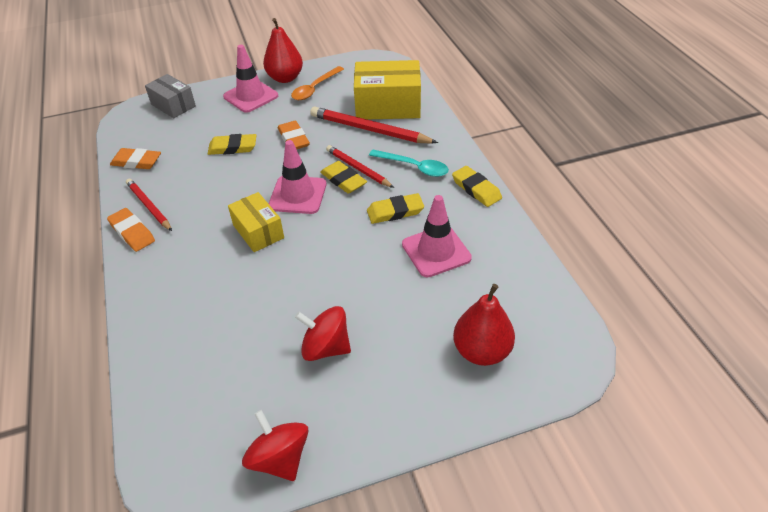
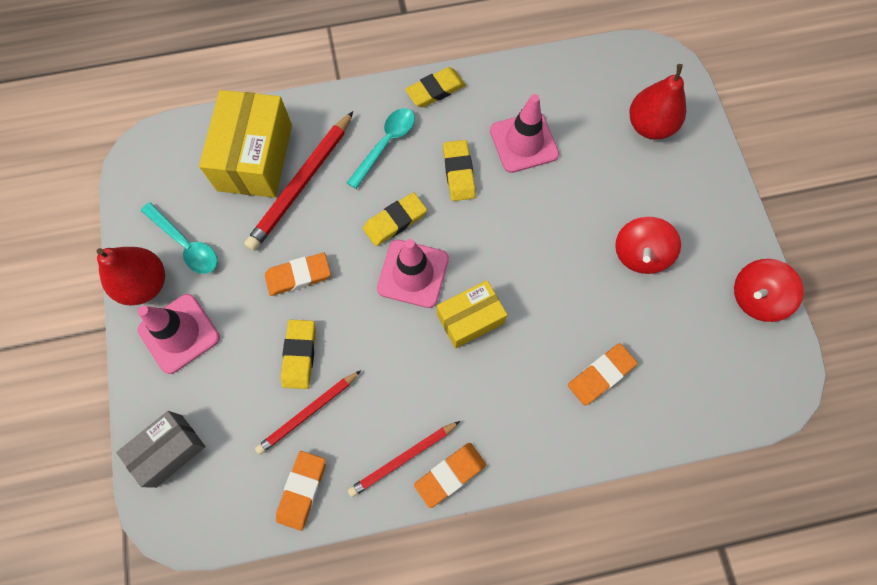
camera: 85 degrees left, 25 degrees up
(202, 322) = (601, 375): none -> orange eraser
(315, 88) = (186, 244): orange spoon -> turquoise spoon
(358, 168) = (376, 203): red pencil -> red pencil (308, 413)

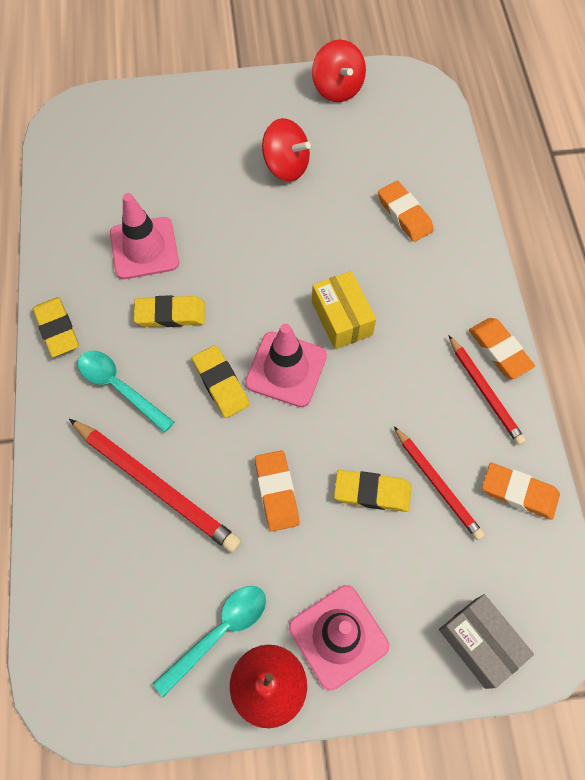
camera: 85 degrees left, 5 degrees down
(255, 157) = (108, 543): yellow box -> none
(649, 126) = (147, 137): red pear -> none

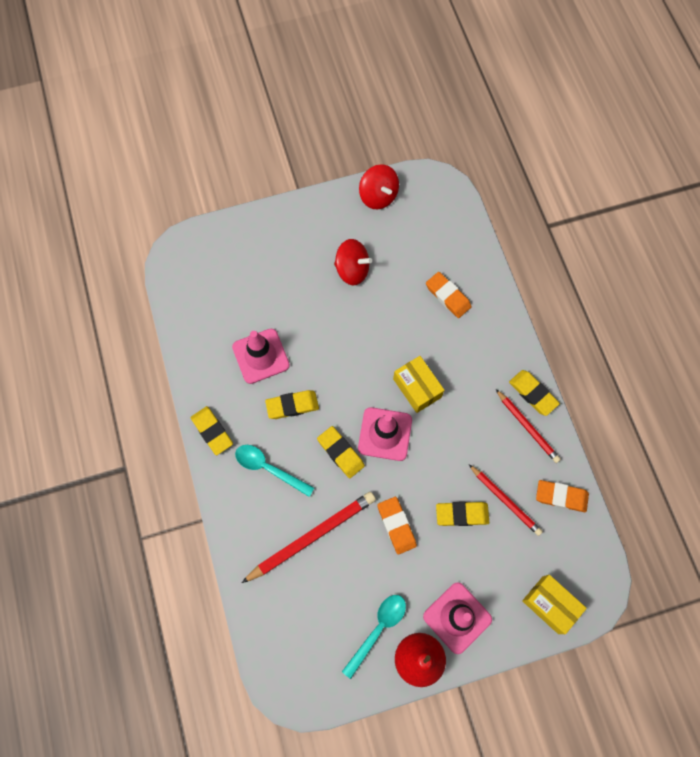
camera: 10 degrees left, 5 degrees up
(156, 486) = (312, 536): red pencil -> red pencil turned 60 degrees counterclockwise
(479, 643) = (550, 604): grey box -> yellow box
(499, 350) = (533, 393): orange eraser -> yellow eraser

